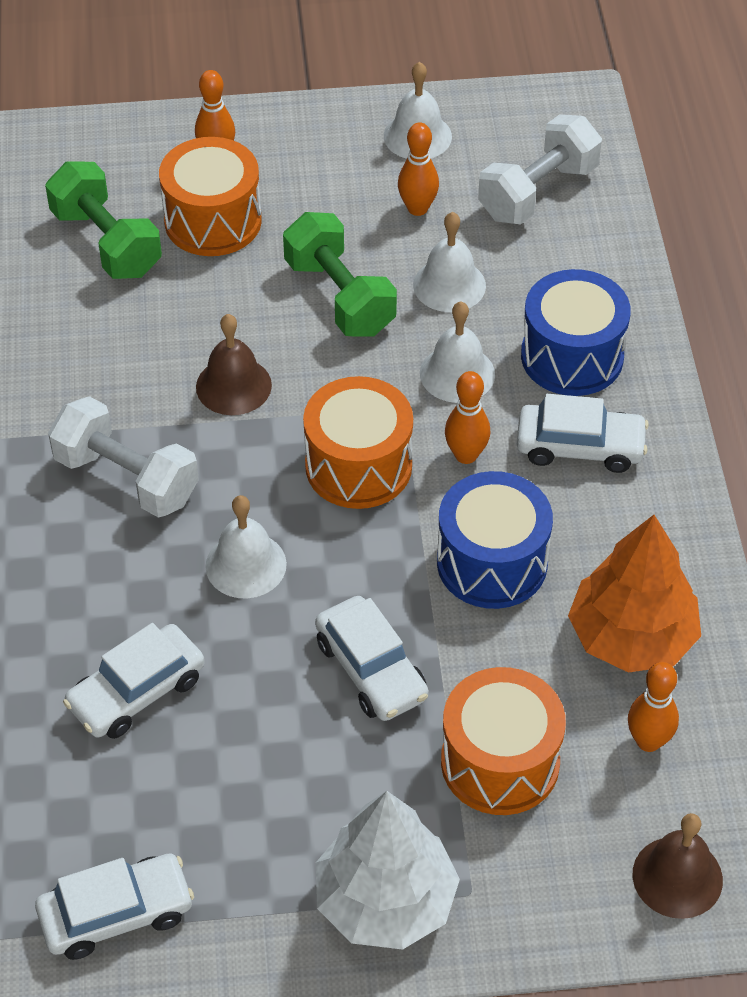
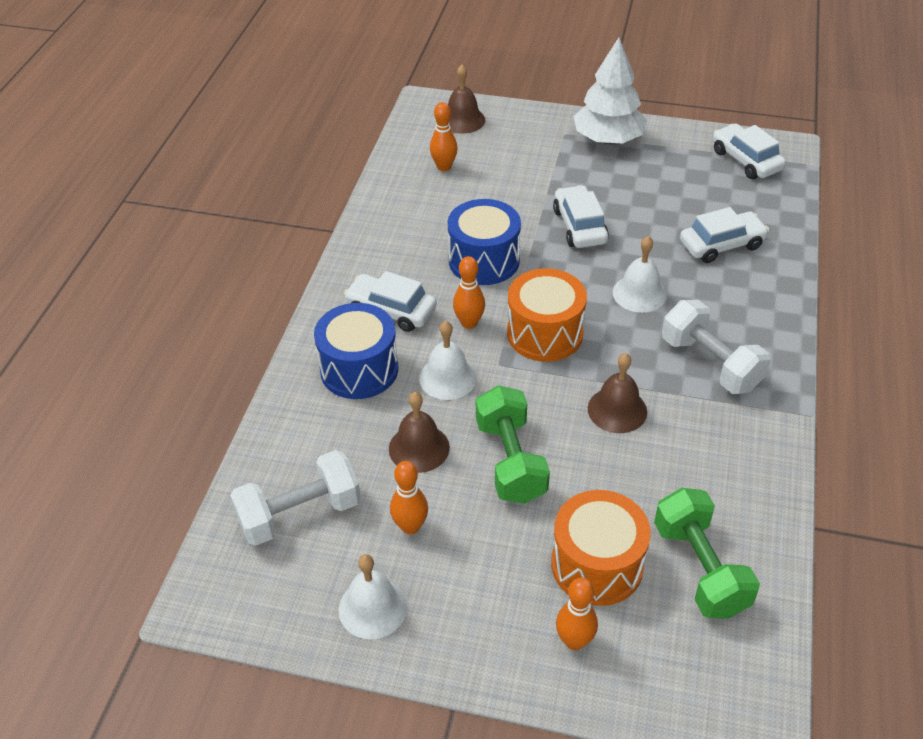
camera: 160 degrees left, 5 degrees down
(116, 914) = (746, 160): white car -> white car turned 60 degrees clockwise
(449, 285) = (419, 448): white bell -> brown bell
(500, 762) = (526, 175): orange drum -> none
(631, 637) = (424, 209): orange tree -> none

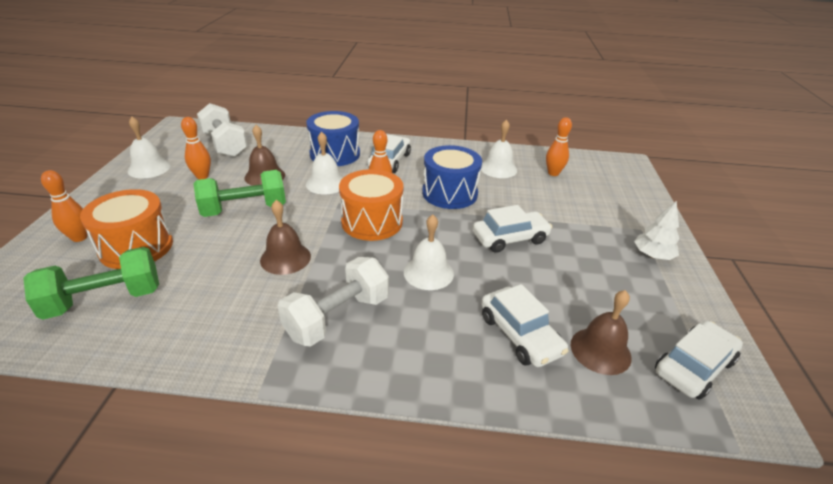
camera: 80 degrees right, 10 degrees down
(426, 210) = (498, 168): none -> white bell
(462, 120) = (619, 178): brown bell -> brown bell (600, 350)
(608, 139) = (652, 255): white tree -> white tree, size x0.56

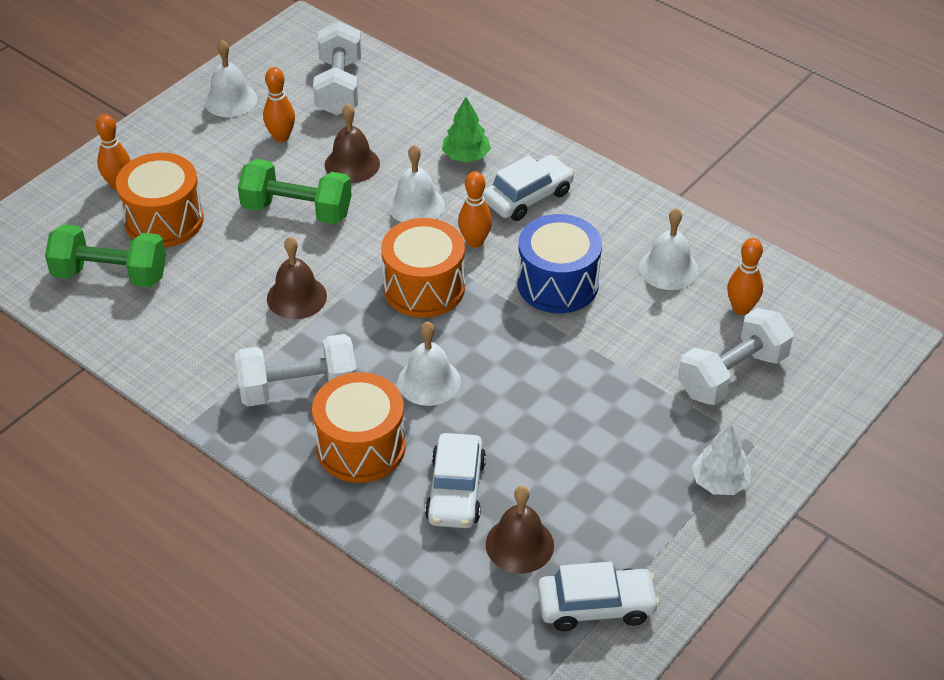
camera: 35 degrees right, 10 degrees up
(335, 154) = (466, 156): blue drum -> green tree
(423, 337) = (361, 447): none -> orange drum
(510, 238) = (566, 380): white car -> none
(587, 202) = (732, 375): none -> white dumbbell

